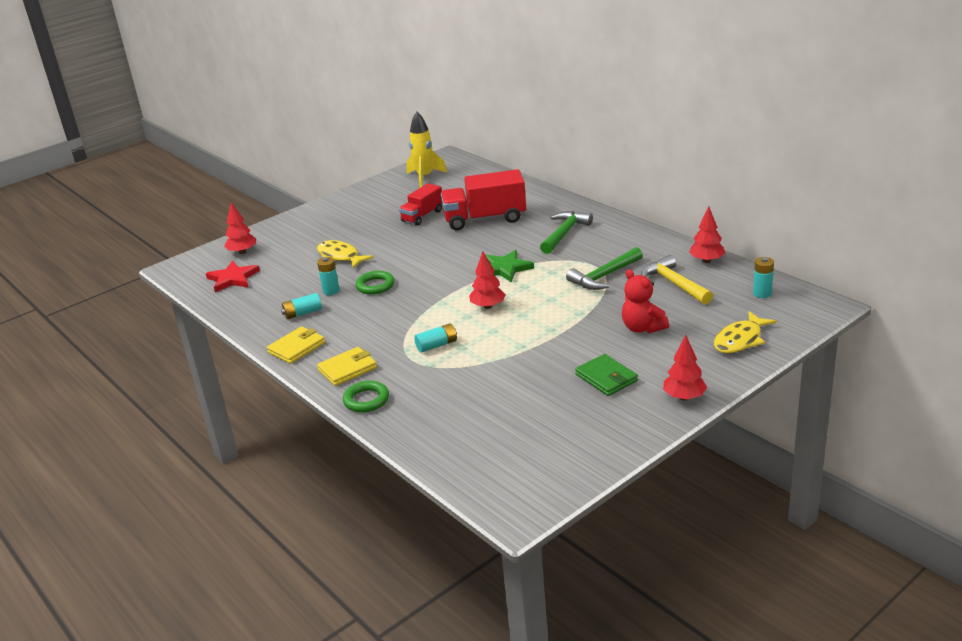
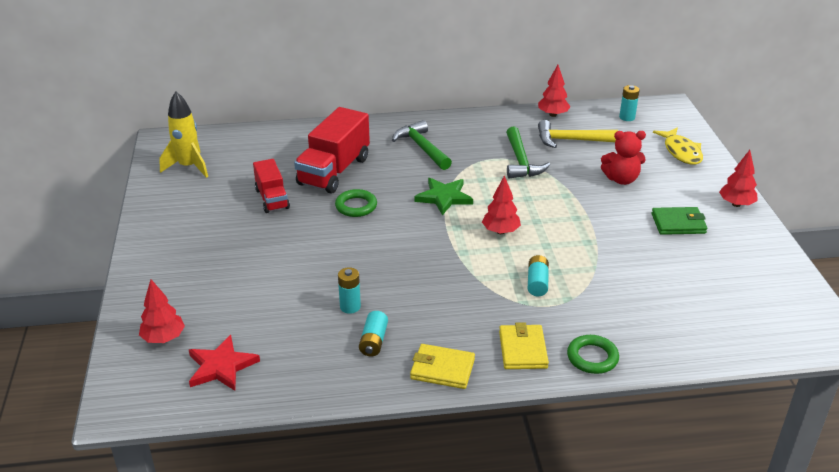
camera: 60 degrees left, 5 degrees up
(297, 348) = (442, 369): yellow wallet -> yellow wallet turned 60 degrees counterclockwise
(340, 256) = (282, 276): yellow fish -> none
(375, 286) = (378, 276): green ring -> green ring (356, 206)

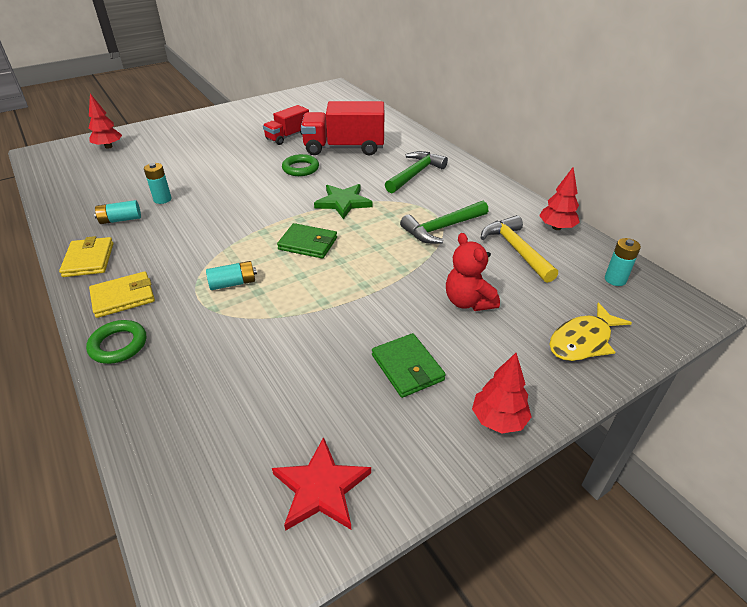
camera: 65 degrees right, 5 degrees up
(189, 167) = (307, 102): yellow rocket -> none
(221, 366) = (81, 172): red star -> red star (321, 488)
(500, 231) = (308, 244): red tree -> green wallet

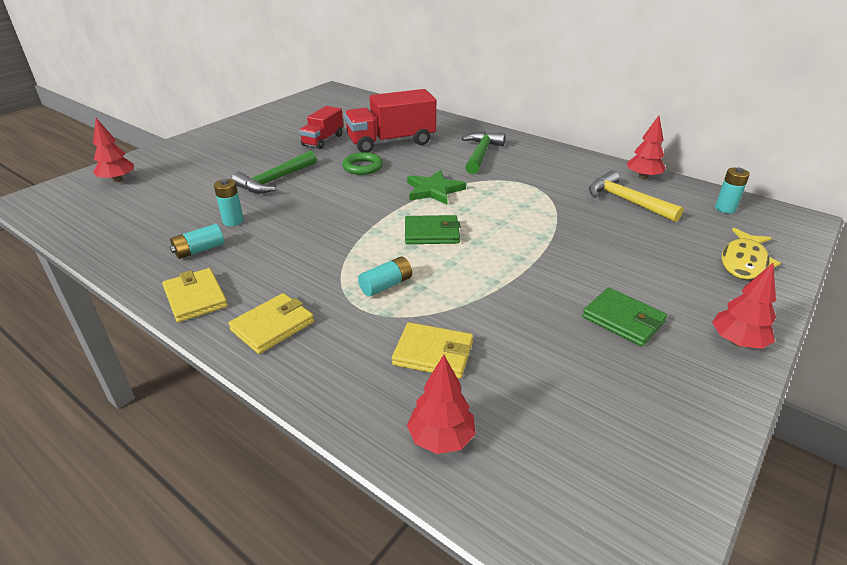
camera: 20 degrees left, 5 degrees down
(118, 345) = (310, 375): green ring -> none
(169, 427) = (441, 438): none -> red tree
(221, 353) = (433, 353): none -> yellow wallet
(321, 488) = (642, 447): red star -> none
(441, 228) = (546, 196): green hammer -> green hammer (274, 180)
(468, 302) = (625, 252): red teddy bear -> none

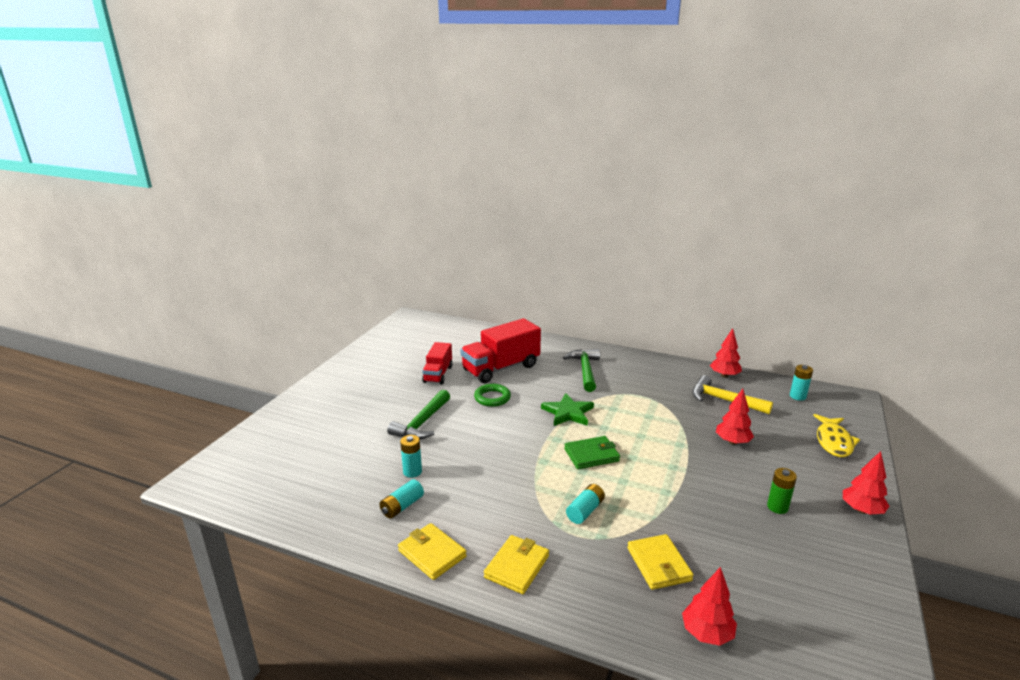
camera: 15 degrees left, 10 degrees down
(118, 180) = (268, 445): red tree -> red tree (732, 442)
(433, 353) = (658, 564): yellow wallet -> yellow wallet turned 75 degrees clockwise
(623, 320) = (777, 507): green wallet -> green battery

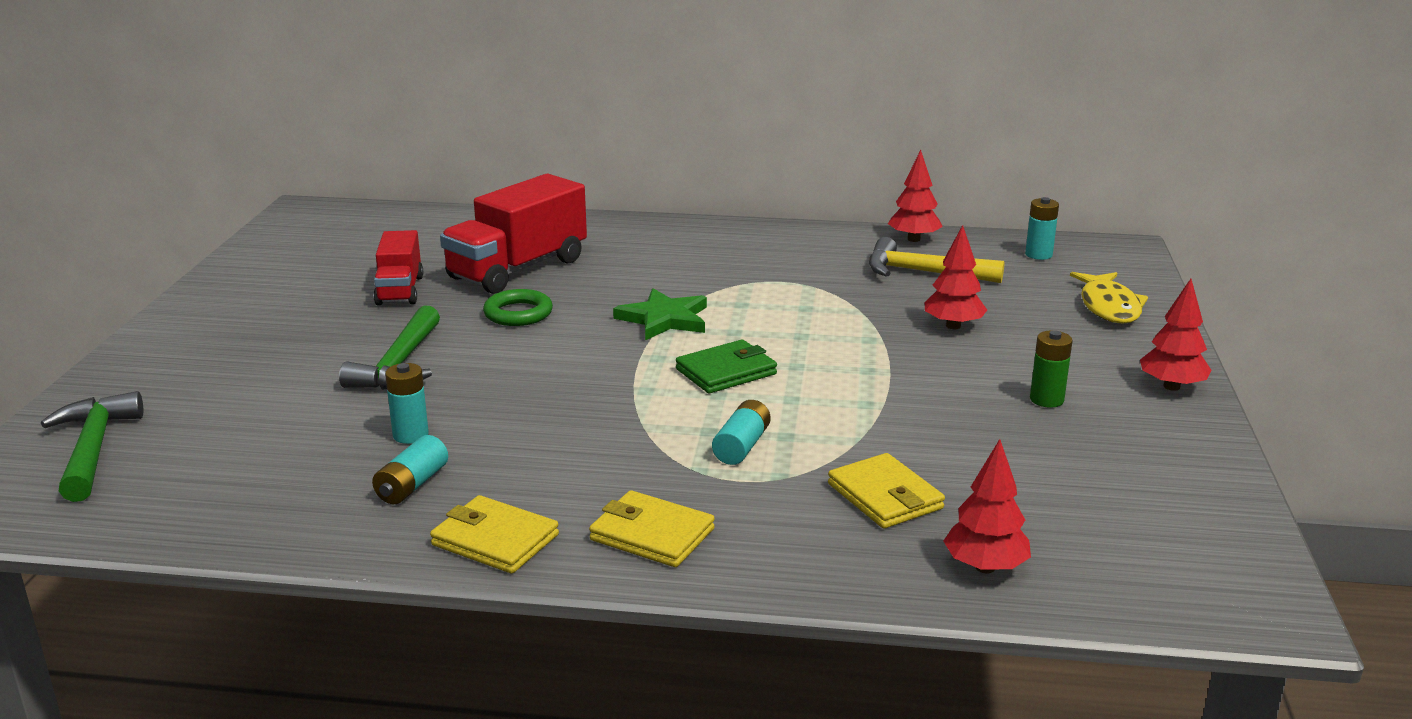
camera: 15 degrees left, 0 degrees up
(517, 567) = (652, 534): yellow wallet -> yellow wallet turned 75 degrees counterclockwise
(585, 370) = (673, 256): green hammer -> green hammer (94, 448)

